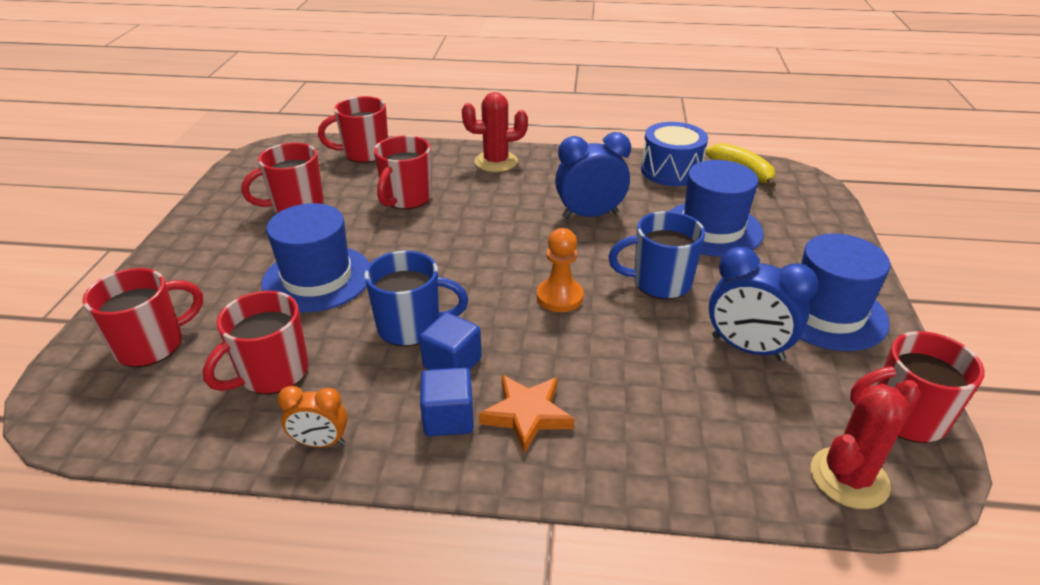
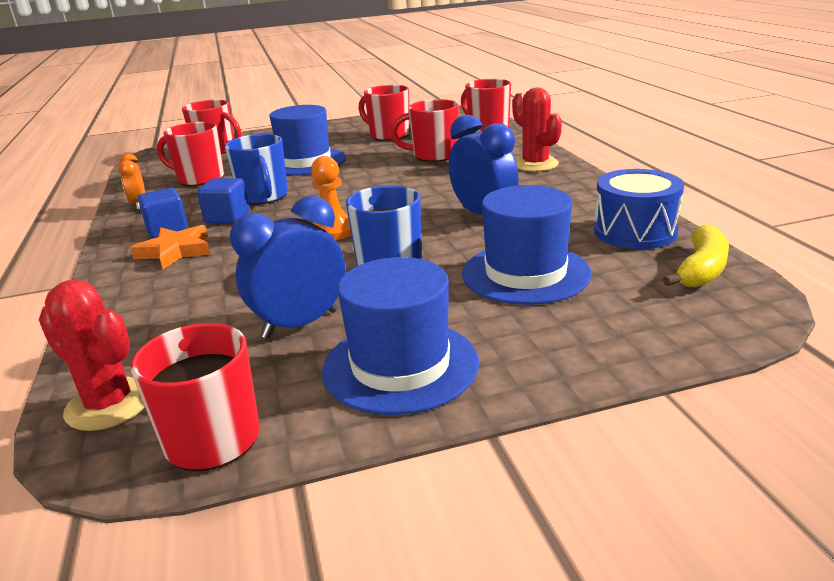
camera: 70 degrees right, 10 degrees down
(747, 348) = (300, 324): blue clock -> blue clock turned 45 degrees clockwise

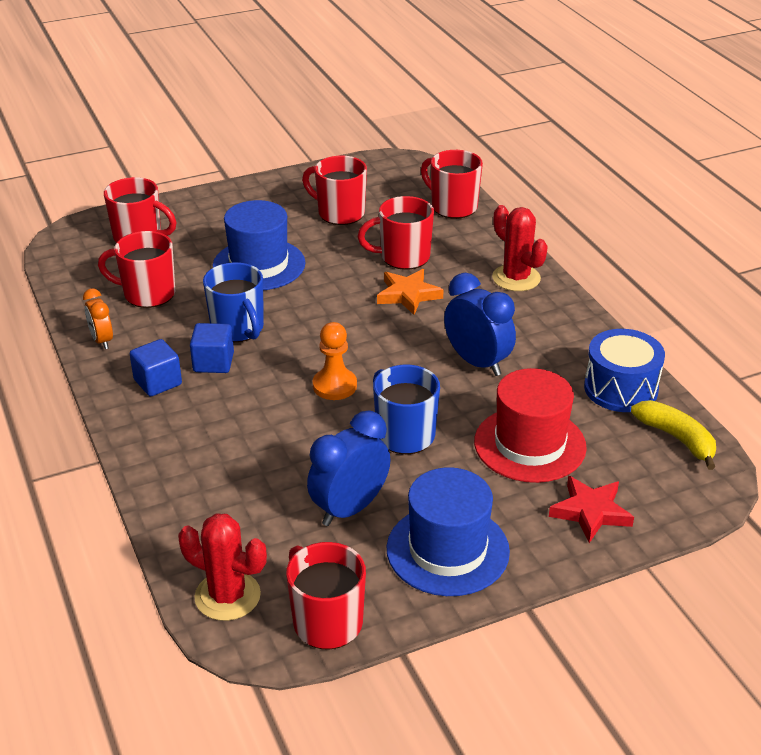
camera: 10 degrees left, 10 degrees up
(175, 251) = (185, 415): orange star -> orange star (408, 295)
(525, 273) = (530, 444): blue hat -> red hat
(591, 332) = (590, 512): none -> red star
(701, 269) = (676, 438): yellow banana -> yellow banana turned 60 degrees counterclockwise

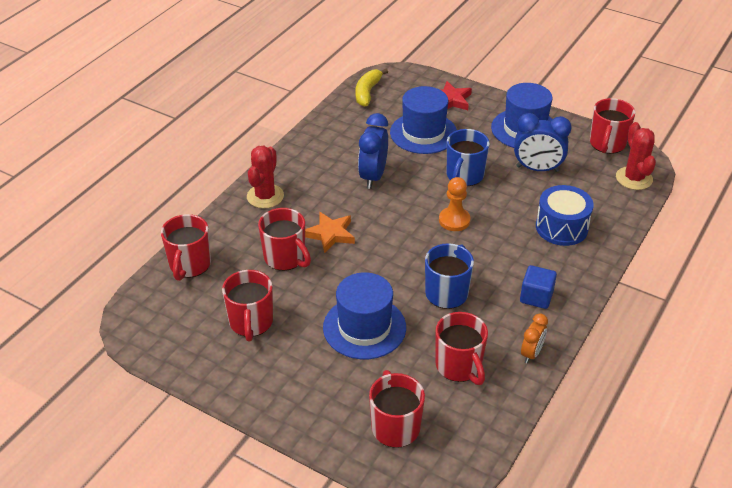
camera: 125 degrees left, 5 degrees up
(213, 362) = (491, 283): blue cube -> none
(530, 444) = (423, 133): red hat -> blue hat
(621, 388) = (343, 120): blue drum -> blue drum (561, 227)

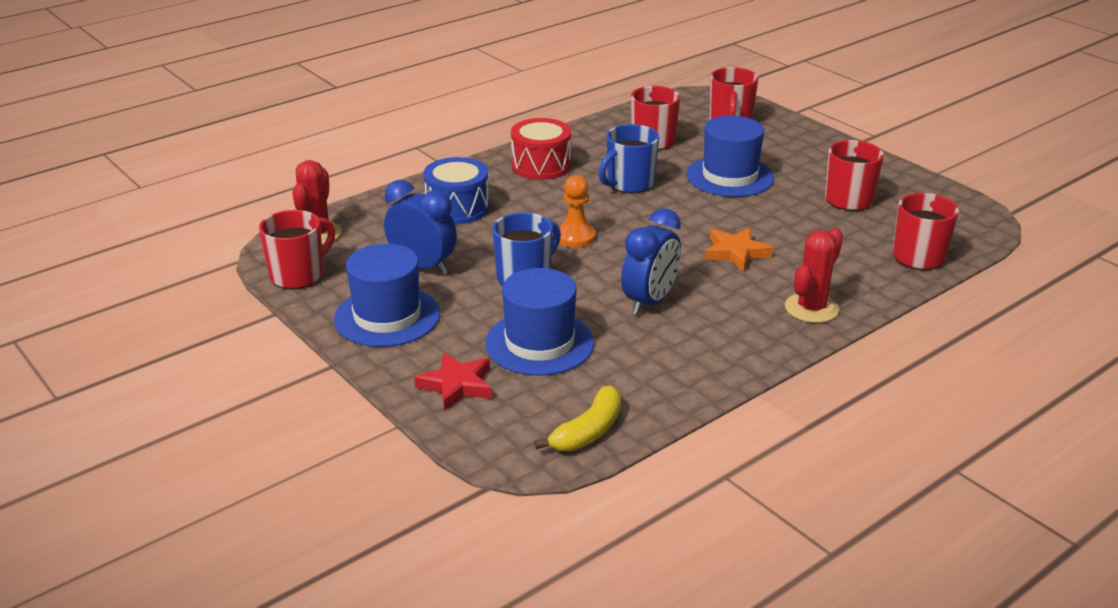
camera: 160 degrees left, 10 degrees down
(285, 258) = (798, 241): red mug -> none
(531, 353) = (580, 136): orange clock -> none
(536, 297) = (541, 166): blue cube -> red drum

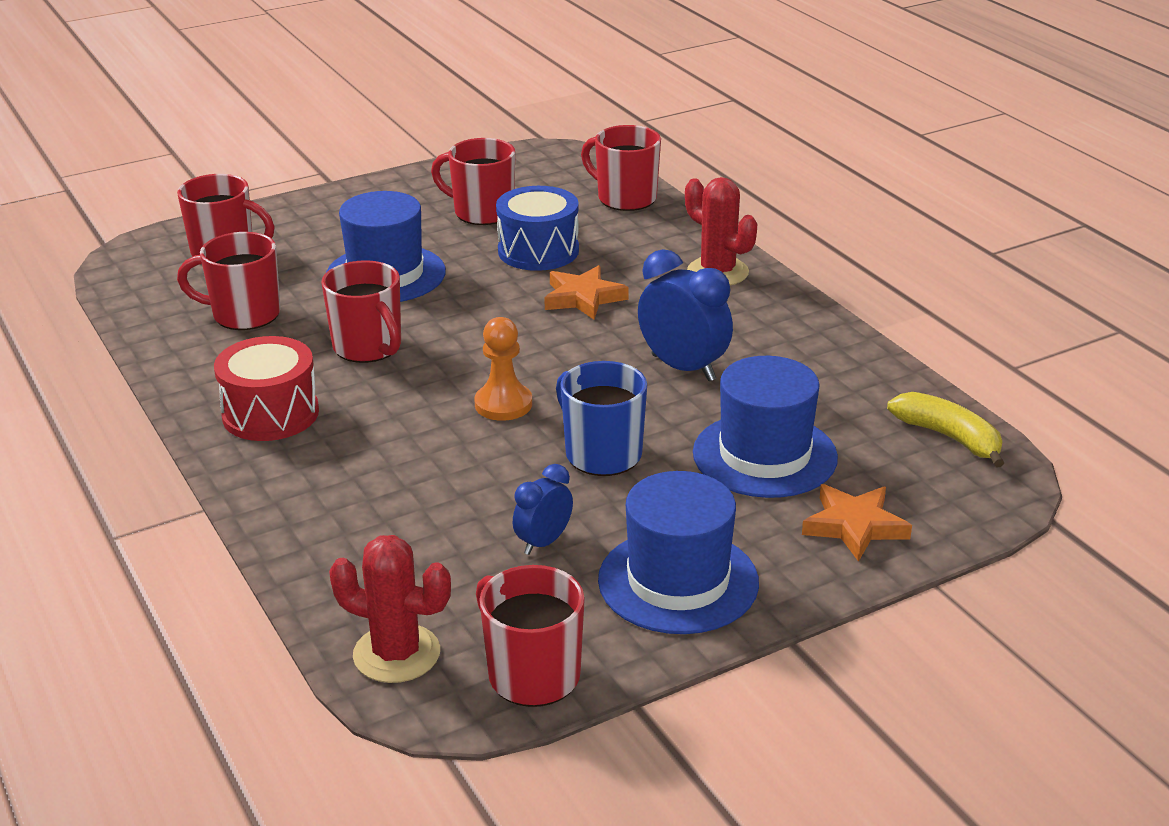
camera: 80 degrees left, 0 degrees up
(422, 266) = (543, 542): blue clock -> blue clock, size x0.59
(457, 208) = (372, 500): blue drum -> blue drum (538, 251)
(457, 385) = (854, 526): red star -> orange star
(629, 184) = (368, 347): blue mug -> red mug

